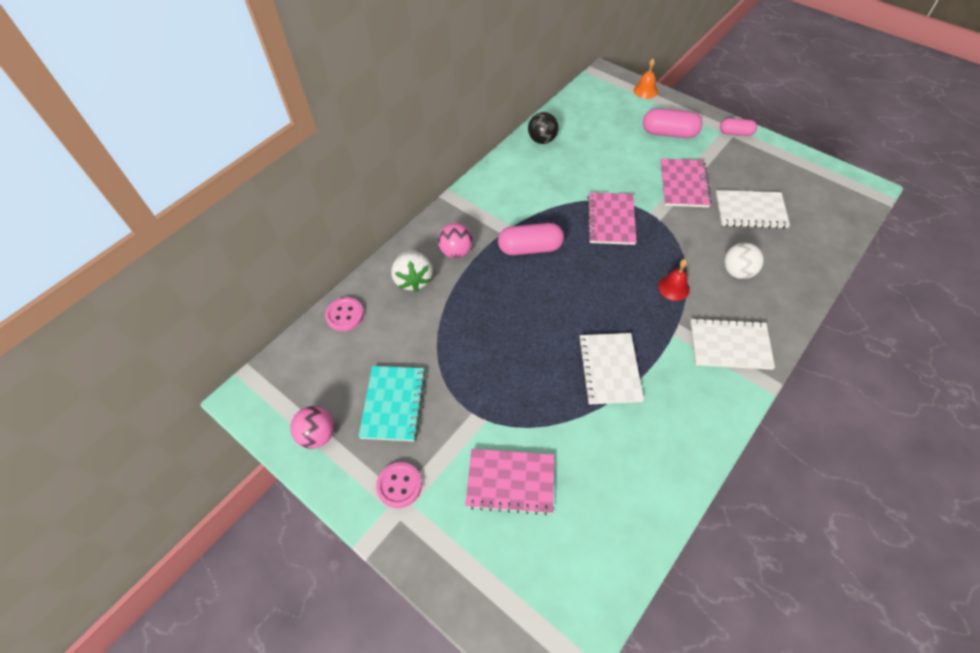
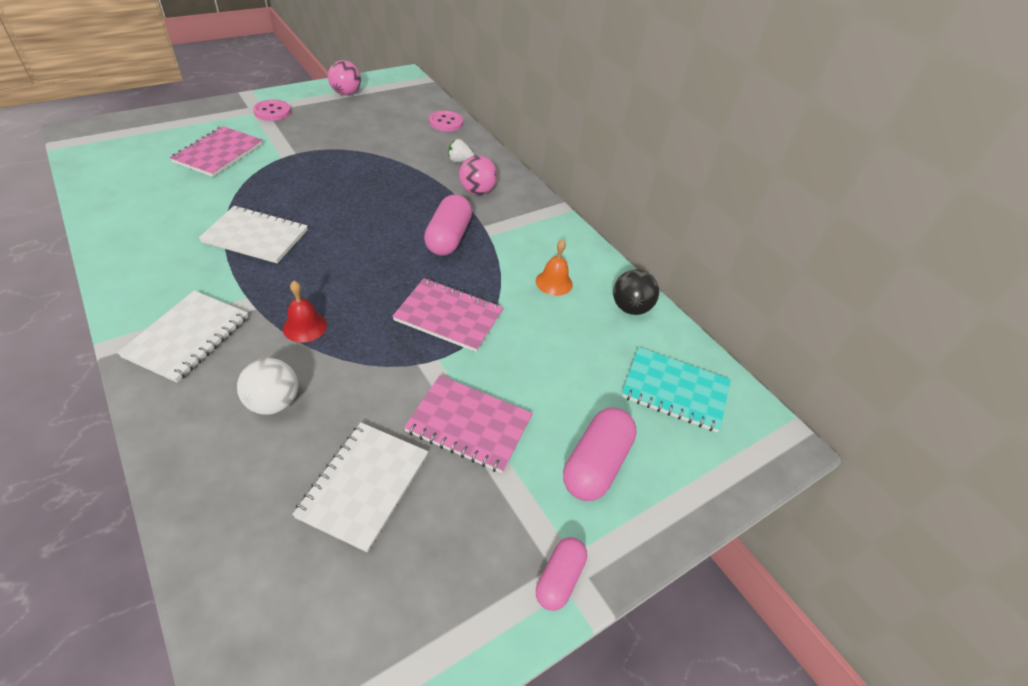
camera: 100 degrees right, 10 degrees down
(393, 404) = (340, 124): turquoise notebook -> turquoise notebook (675, 390)
(414, 279) = (459, 161): white strawberry -> white strawberry, size x0.55
(645, 90) = (725, 485): orange bell -> orange bell (554, 282)

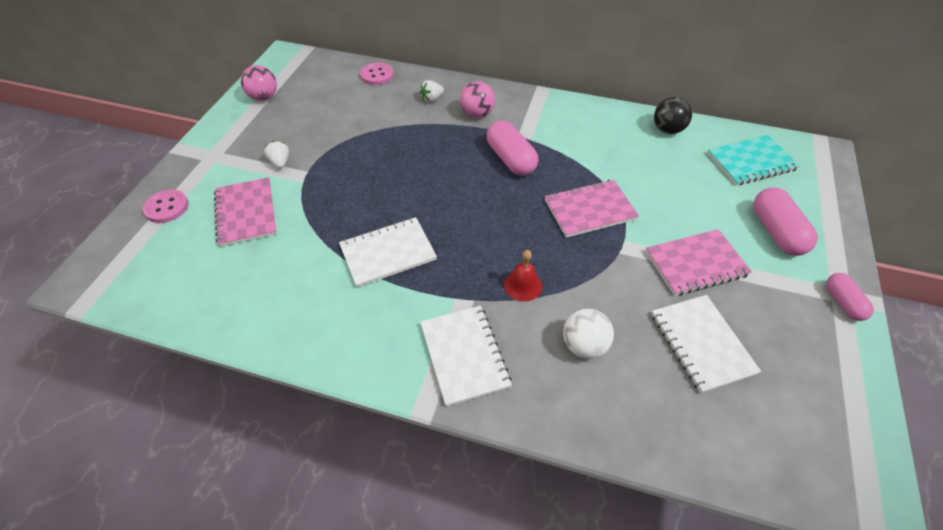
camera: 35 degrees left, 5 degrees up
(272, 112) = (230, 150): pink button -> pink button (166, 207)
(288, 137) = (280, 162): none -> white strawberry
(554, 282) = (610, 144): orange bell -> none

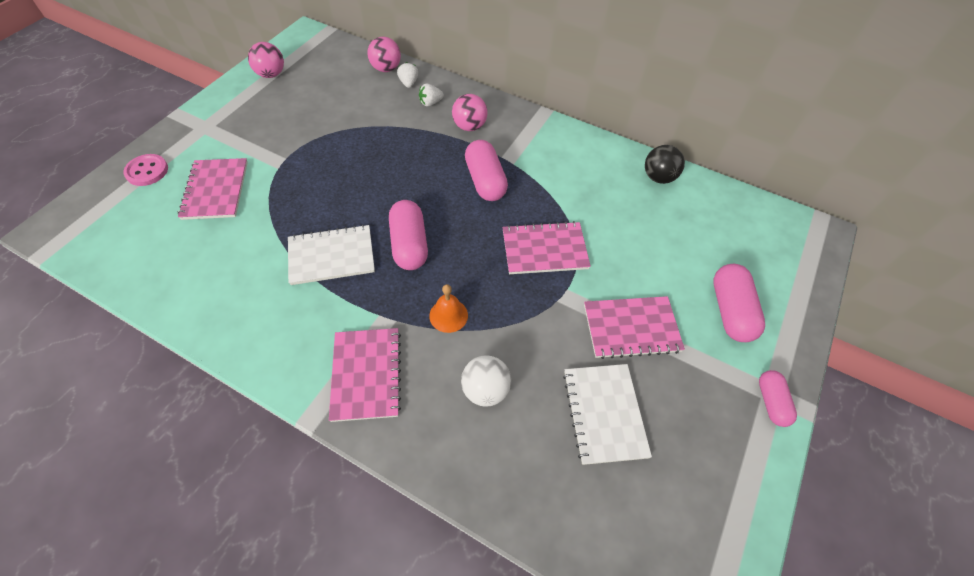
camera: 10 degrees right, 5 degrees up
(280, 162) = (264, 144): white strawberry -> white strawberry (408, 83)
(377, 75) = (386, 69): pink button -> pink ball
(460, 228) = (409, 244): none -> pink capsule
(464, 355) = (366, 374): white notebook -> pink notebook
(523, 285) = (448, 315): red bell -> orange bell
(751, 161) = (734, 228): turquoise notebook -> none

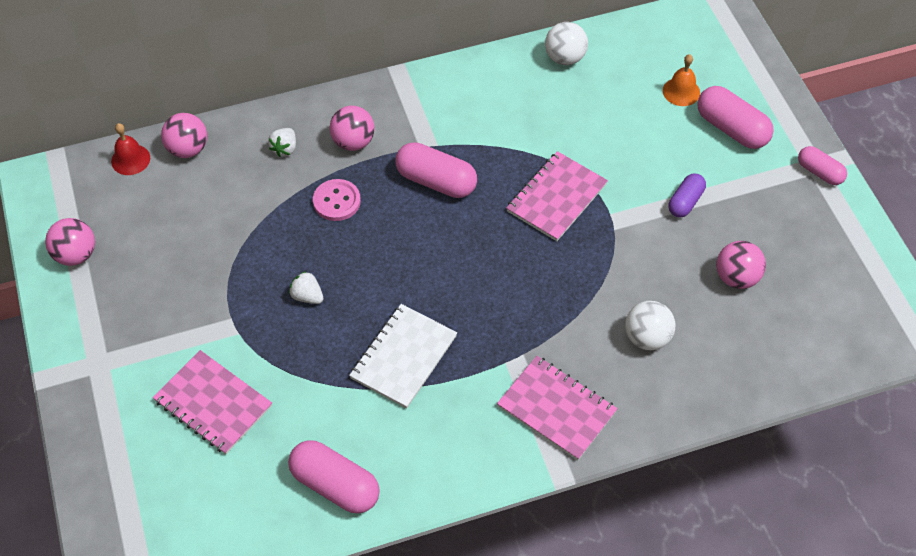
camera: 45 degrees left, 0 degrees up
(147, 171) = (115, 451): pink button -> pink button (337, 201)
(355, 54) = (130, 159): none -> red bell
(408, 83) = (234, 146): white strawberry -> white strawberry (307, 296)
(409, 244) = (451, 289): pink capsule -> pink capsule (335, 485)
(448, 315) = (555, 313): orange bell -> orange bell (681, 91)
(604, 413) = (736, 277): white notebook -> pink ball
(631, 328) = (685, 202): pink notebook -> purple capsule
(658, 177) = (564, 58): black ball -> white ball

